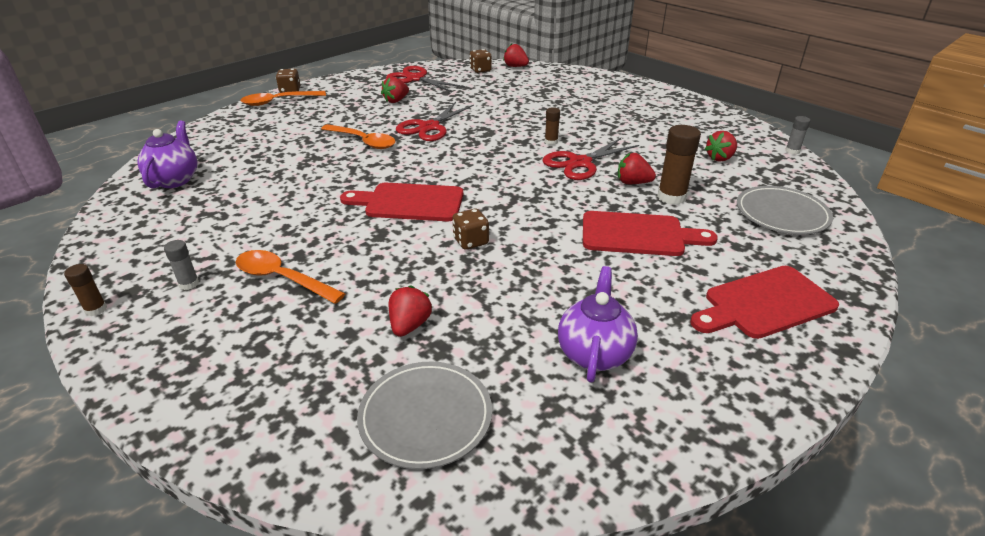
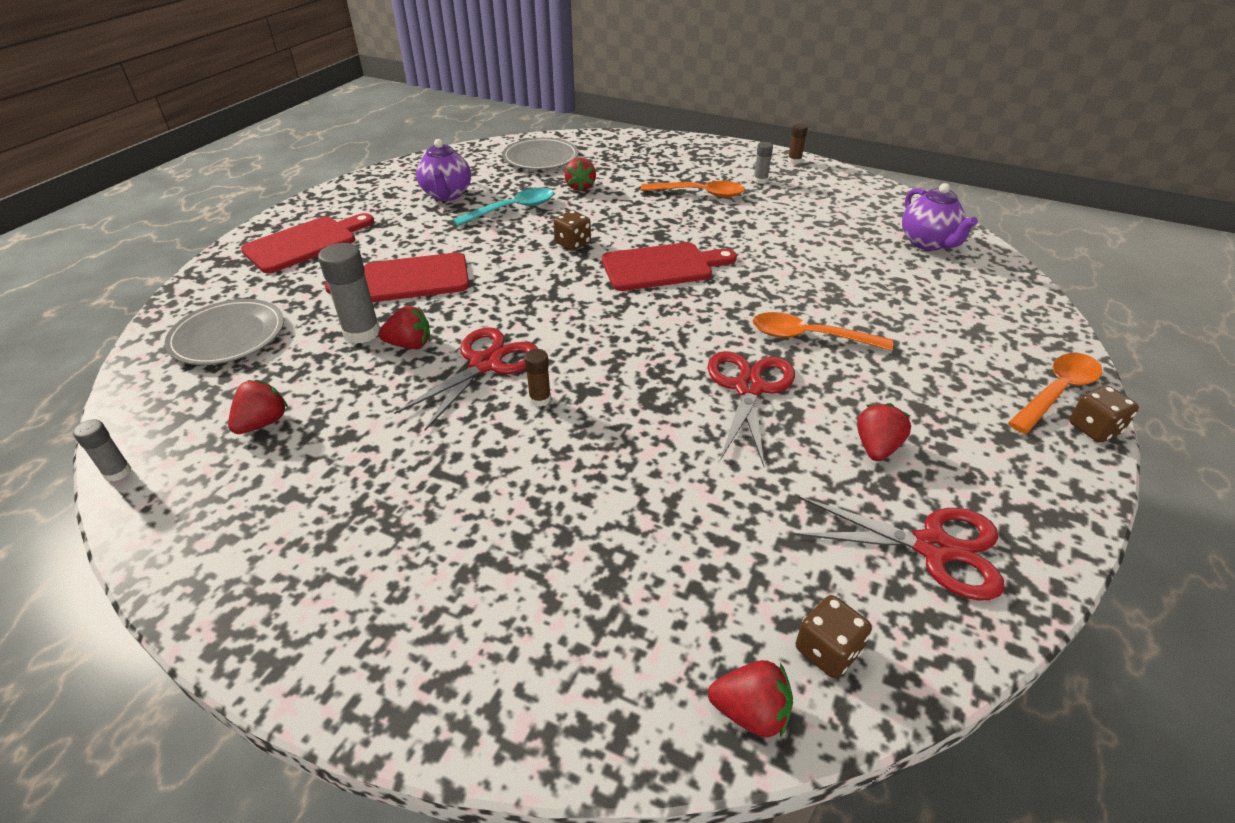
camera: 160 degrees right, 5 degrees up
(514, 304) = (512, 209): none -> turquoise spoon
(671, 197) = (362, 333): brown glue stick -> grey glue stick

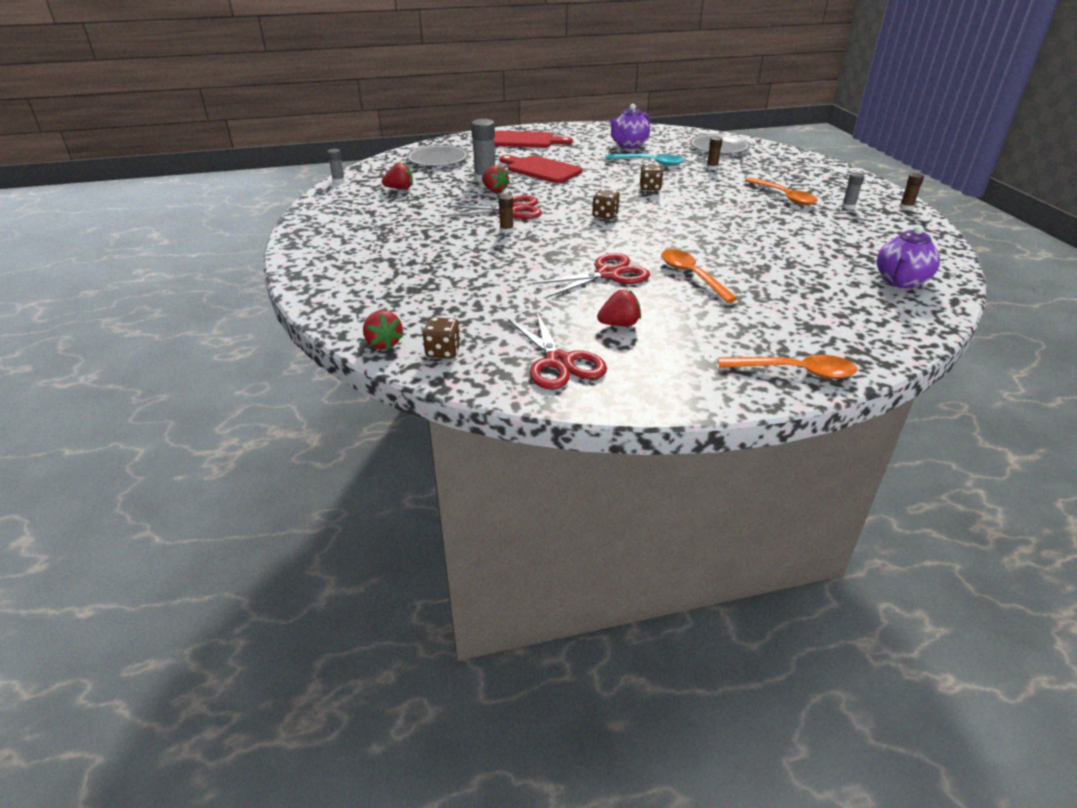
camera: 50 degrees right, 5 degrees down
(580, 187) = (712, 167): red strawberry -> brown glue stick
(662, 267) = (677, 215): red cutting board -> none
(1093, 428) = (775, 394): brown dice -> brown dice (605, 215)

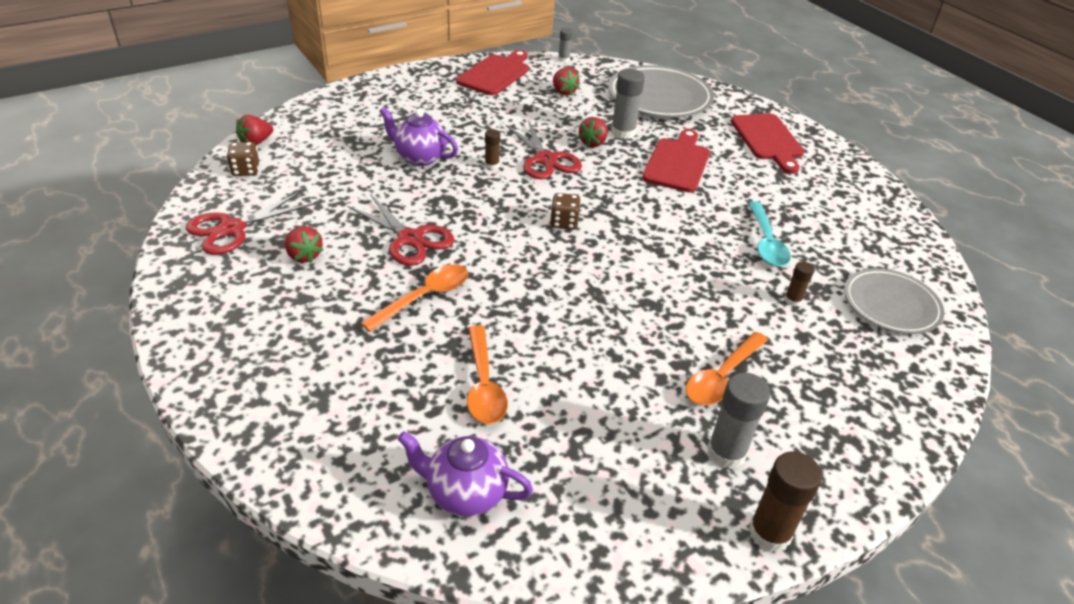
camera: 70 degrees right, 5 degrees up
(339, 210) = (495, 74): none -> red cutting board
(438, 159) = (659, 97): grey plate -> grey plate, size x1.50
(629, 145) = (821, 219): purple teapot -> purple teapot (419, 157)
(650, 188) = (673, 249): brown dice -> none
(794, 372) = (221, 378): orange spoon -> orange spoon (483, 384)
(848, 206) = (726, 452): grey glue stick -> grey glue stick, size x1.83
(906, 207) = (769, 533): brown glue stick -> brown glue stick, size x1.83

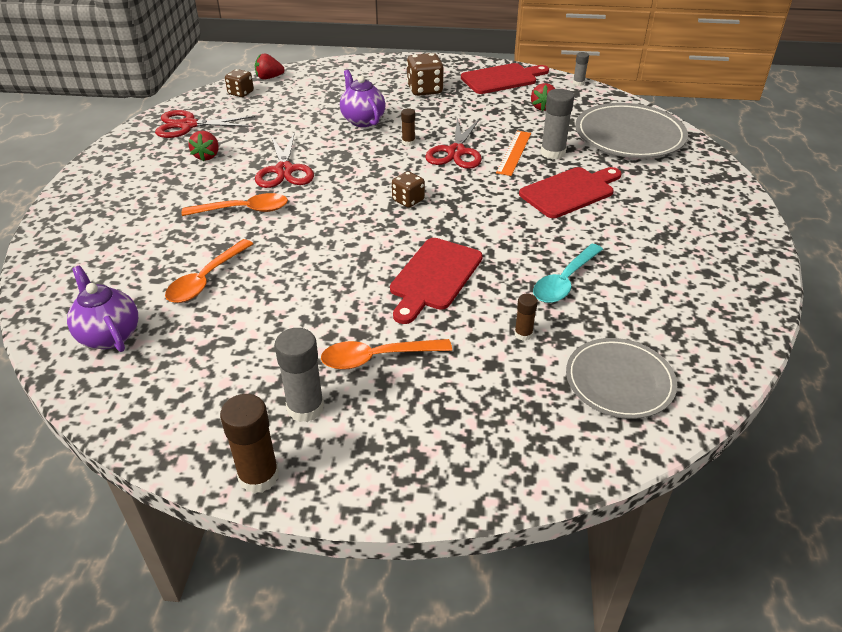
camera: 40 degrees right, 0 degrees up
(439, 106) = (425, 90): none -> brown dice
(593, 143) = (514, 152): red strawberry -> orange ruler
(768, 140) = (692, 203): red cutting board -> red cutting board (434, 277)

